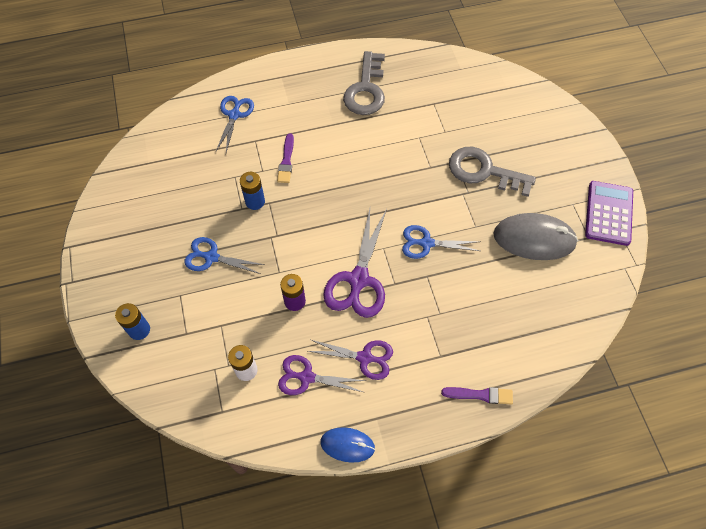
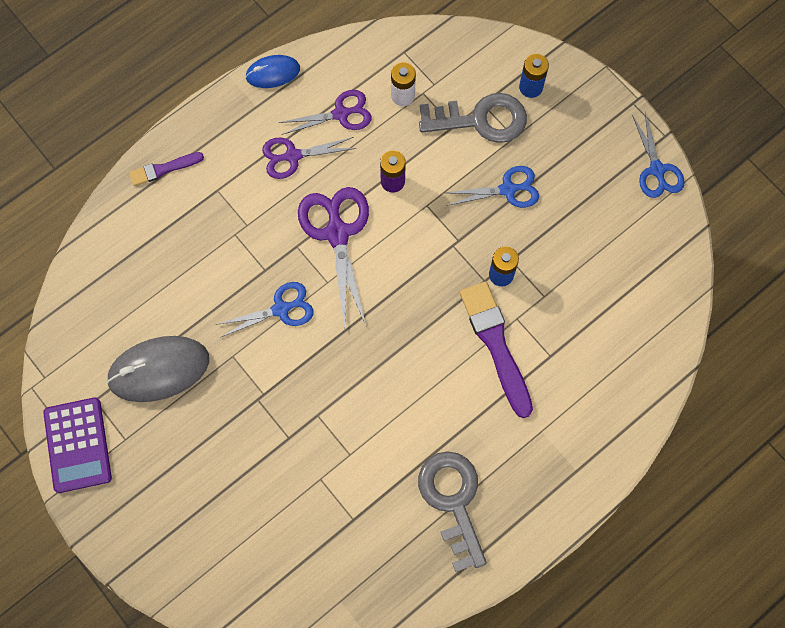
camera: 155 degrees right, 10 degrees up
(234, 115) = (599, 381): blue scissors -> blue scissors (657, 170)
(286, 161) = (496, 344): purple brush -> purple brush, size x1.82
(484, 171) = (249, 438): grey key -> grey key (481, 120)

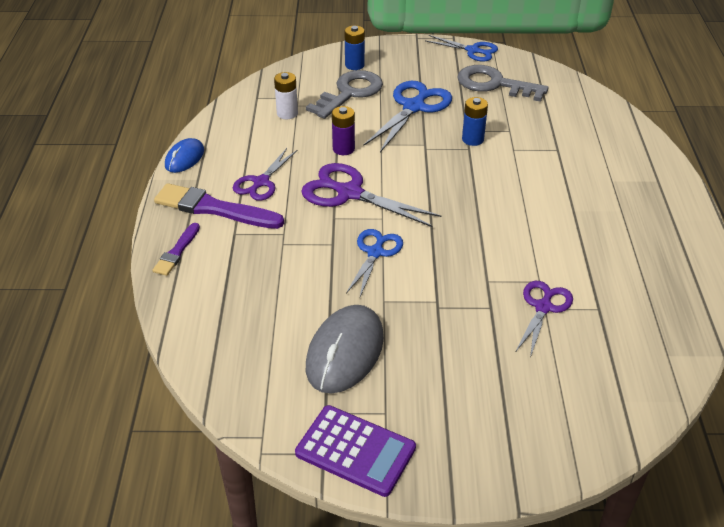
camera: 50 degrees left, 30 degrees down
(341, 114) = (261, 145): purple scissors -> purple scissors (543, 307)
(453, 501) = (630, 248): grey key -> grey key (494, 84)
(496, 344) = (523, 167): purple brush -> purple brush (214, 208)
(508, 189) = (414, 107): blue scissors -> blue scissors, size x1.56

